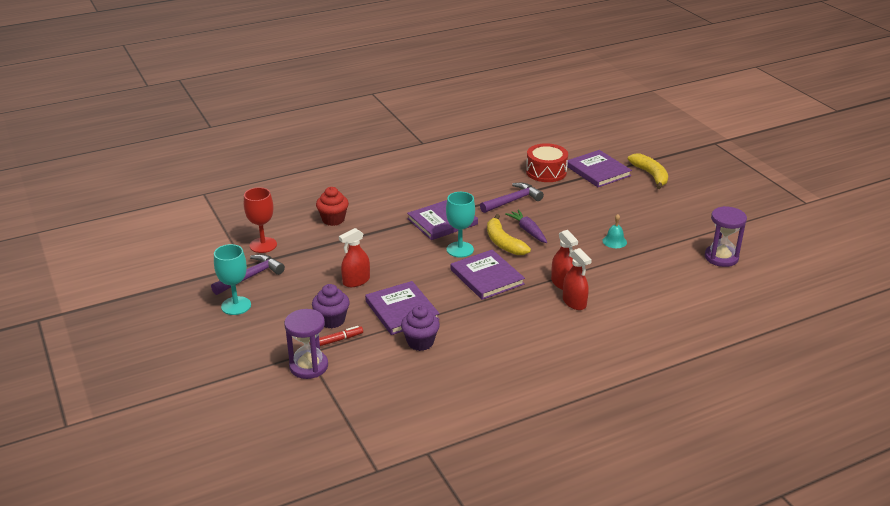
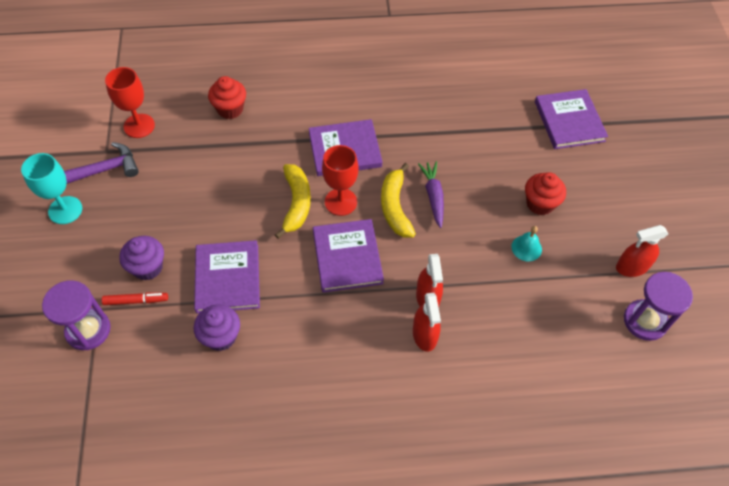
camera: 20 degrees right, 25 degrees up
(356, 281) = (204, 214): red spray bottle -> red spray bottle (632, 267)
(460, 249) = (340, 202): turquoise goblet -> red goblet
(513, 201) = (442, 141): purple hammer -> none
(546, 172) = (506, 104): red drum -> none
(608, 217) = (540, 204): none -> red cupcake
(651, 175) = (631, 148): yellow banana -> yellow banana (296, 203)

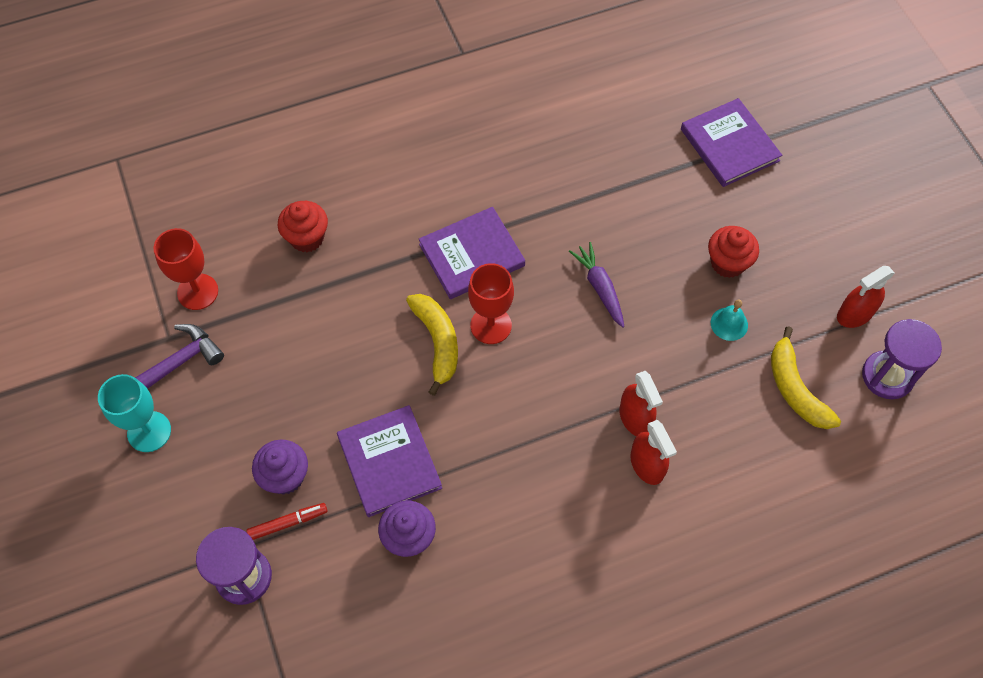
camera: 15 degrees left, 5 degrees up
(347, 257) = (523, 394): purple book -> none
(395, 207) = (558, 314): yellow banana -> yellow banana (795, 389)

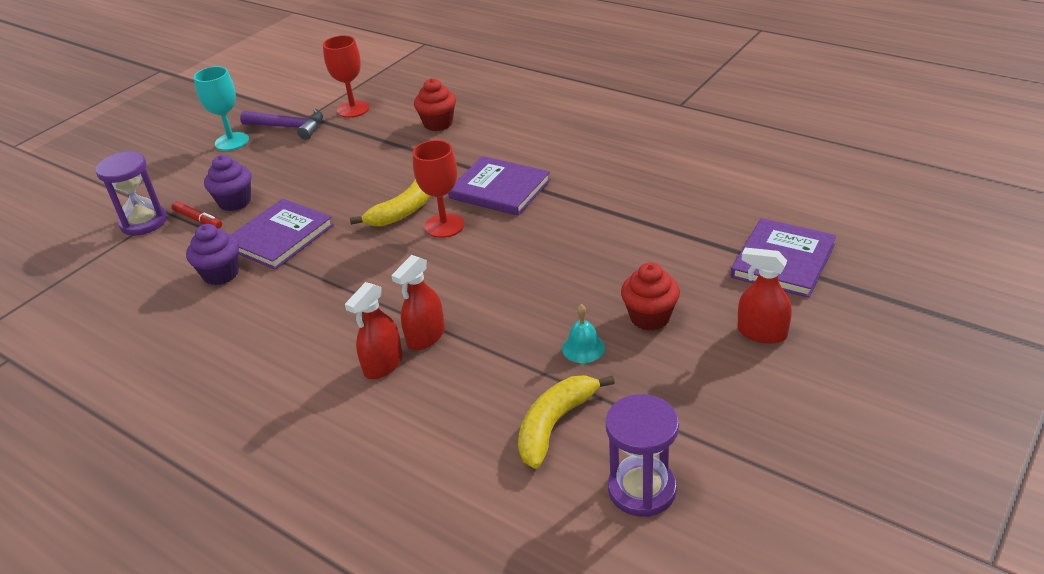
camera: 60 degrees right, 25 degrees down
(599, 288) = (539, 260): purple carrot -> none
(855, 314) = (692, 429): red spray bottle -> red spray bottle (762, 333)

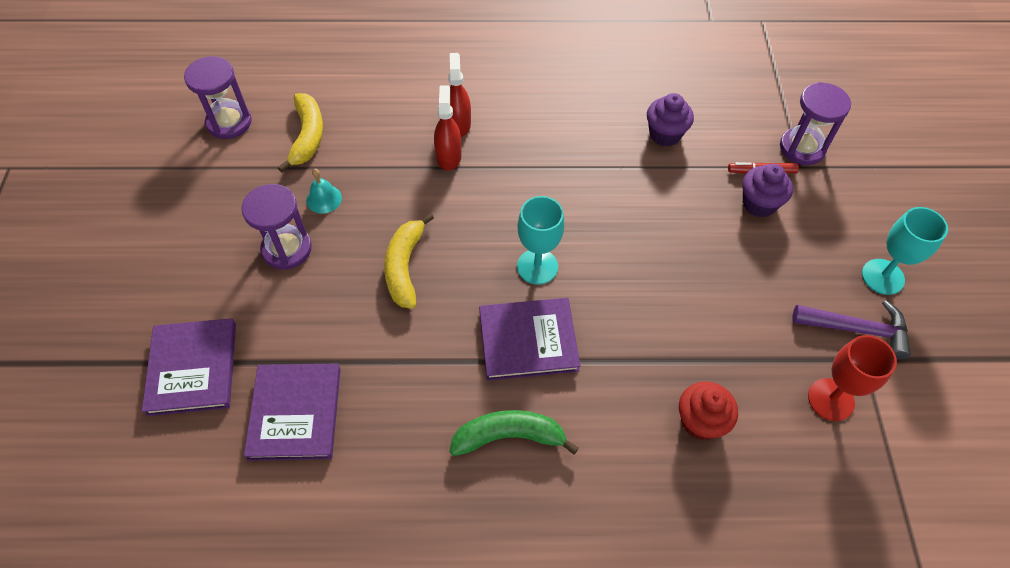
camera: 140 degrees right, 20 degrees up
(280, 237) = (666, 187): purple book -> purple book (295, 413)
(289, 127) = (857, 329): purple hammer -> purple hammer turned 150 degrees counterclockwise
(404, 210) = (593, 268): yellow banana -> yellow banana (404, 267)
(444, 226) = (537, 266): red goblet -> turquoise goblet
(562, 153) = (509, 436): none -> green banana
(650, 317) = (287, 249): red cupcake -> purple hourglass
(762, 333) = (188, 274): red spray bottle -> none

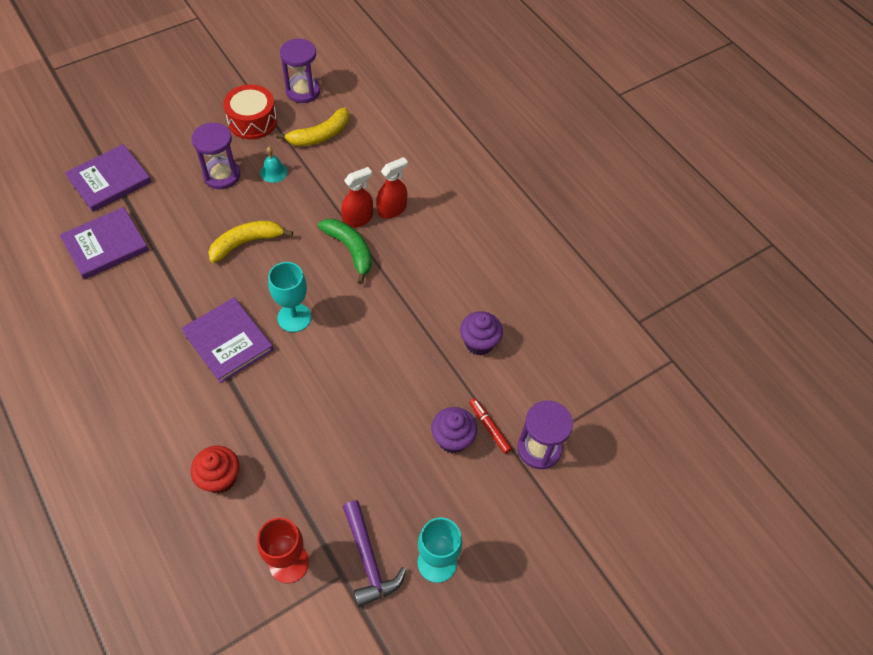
camera: 55 degrees right, 0 degrees up
(231, 186) = (252, 121): none -> red drum
(509, 436) = (147, 365): green banana -> green banana (350, 250)

